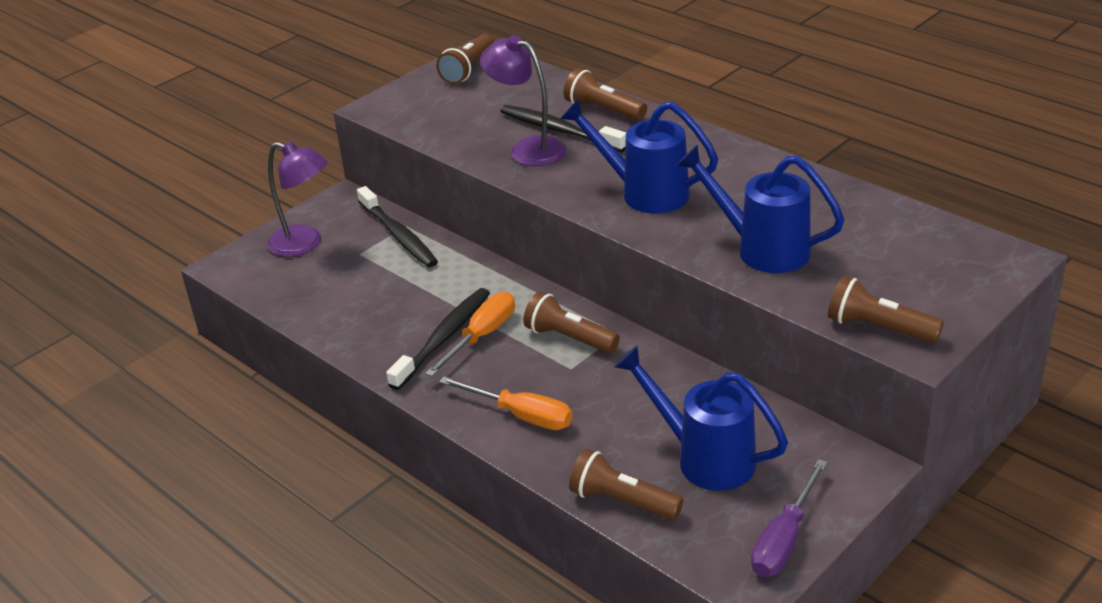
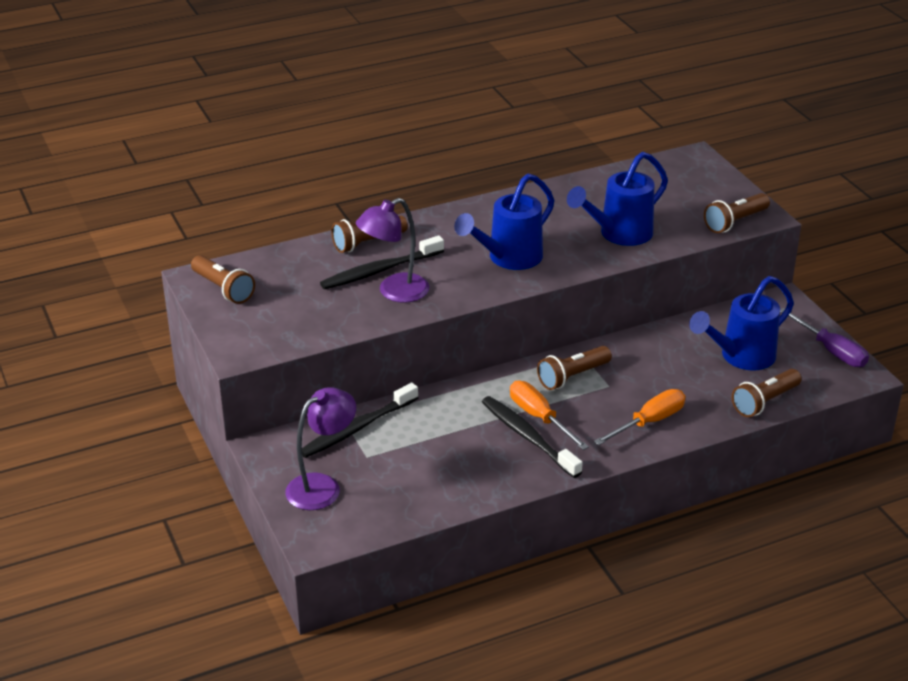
camera: 70 degrees left, 0 degrees up
(398, 235) = (357, 428): black toothbrush -> black toothbrush turned 150 degrees clockwise

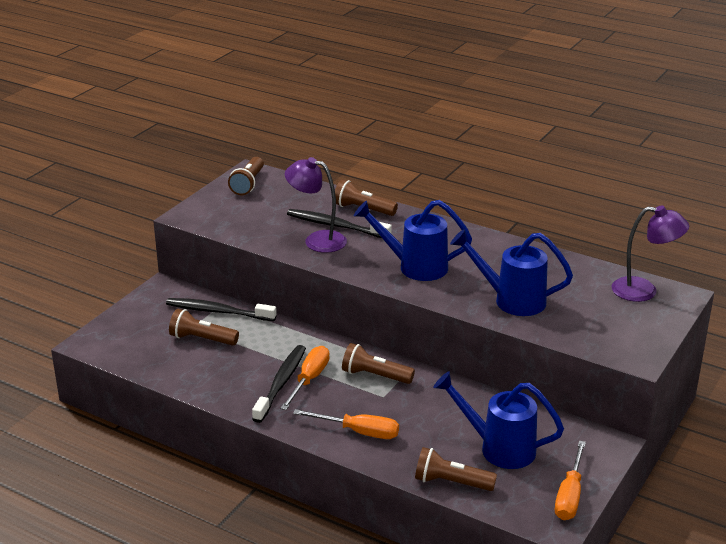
camera: 55 degrees right, 5 degrees down
(322, 486) = (145, 323): purple lamp -> purple lamp (644, 291)
(735, 222) = (607, 347): brown flashlight -> brown flashlight (202, 339)
(831, 351) = (570, 495): purple screwdriver -> orange screwdriver

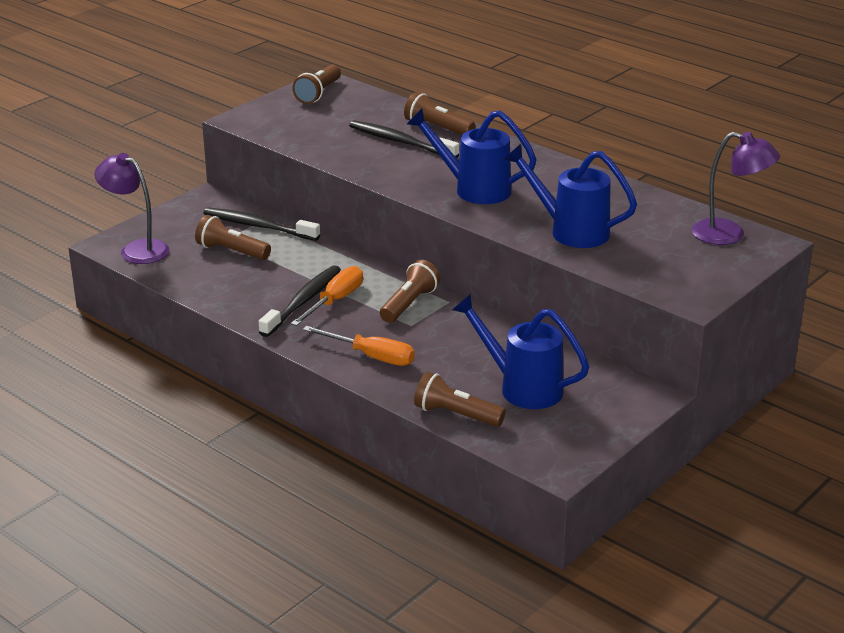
camera: 10 degrees right, 0 degrees up
(317, 240) = (374, 154): purple lamp -> purple lamp (136, 249)
(375, 376) = (409, 304): brown flashlight -> brown flashlight turned 90 degrees clockwise
(570, 495) = (585, 441): orange screwdriver -> none

